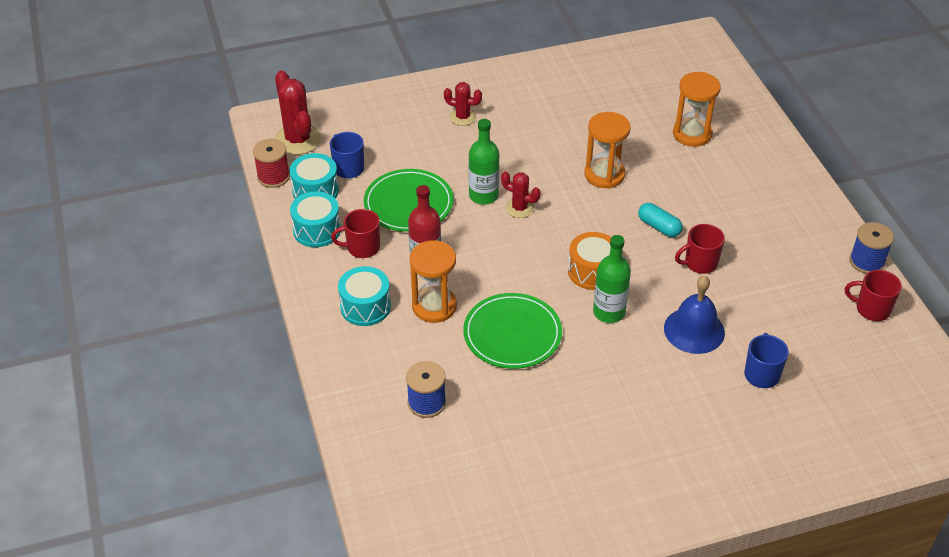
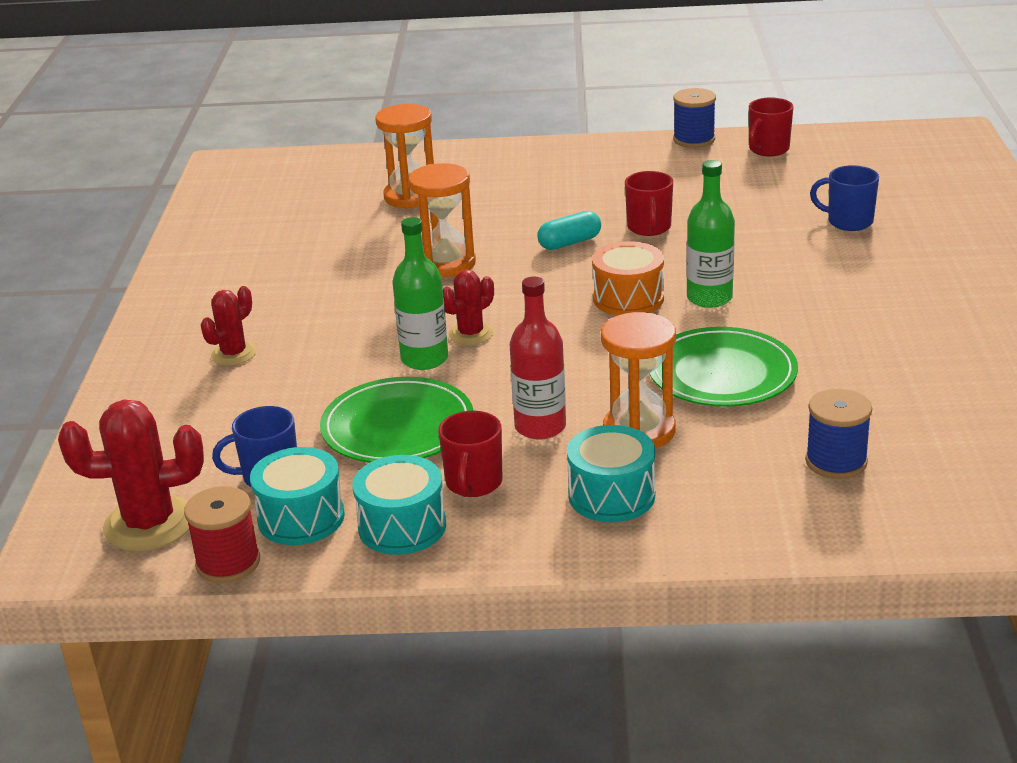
camera: 70 degrees left, 15 degrees down
(694, 330) = (763, 249): blue bell -> none

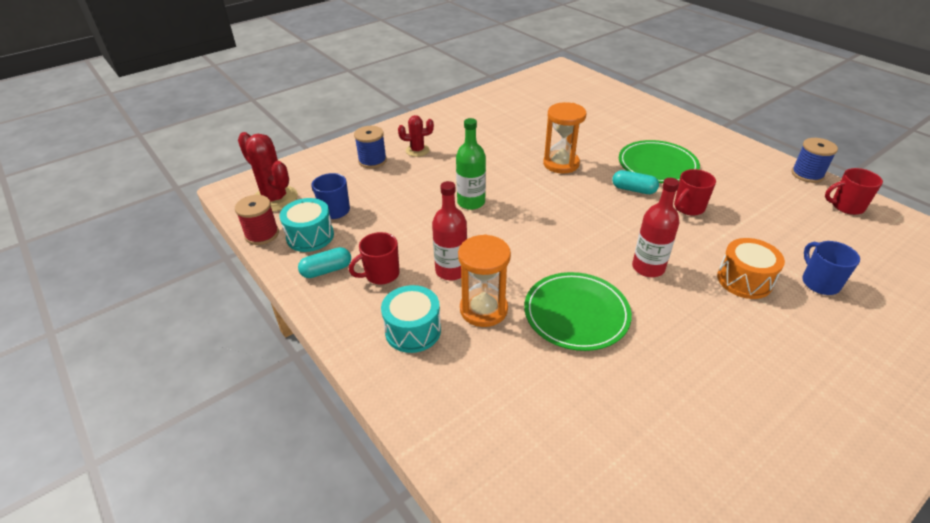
camera: 50 degrees right, 10 degrees up
(397, 427) = (406, 225): green plate -> green plate (657, 165)
(402, 527) = (326, 270): turquoise drum -> turquoise capsule
(411, 197) = (605, 123): orange hourglass -> none
(471, 334) = (509, 204): red cactus -> none
(628, 298) = (607, 238): orange drum -> orange drum (744, 280)
(709, 298) = (648, 267): green bottle -> red bottle
(836, 462) = (536, 416): blue spool -> blue spool (372, 161)

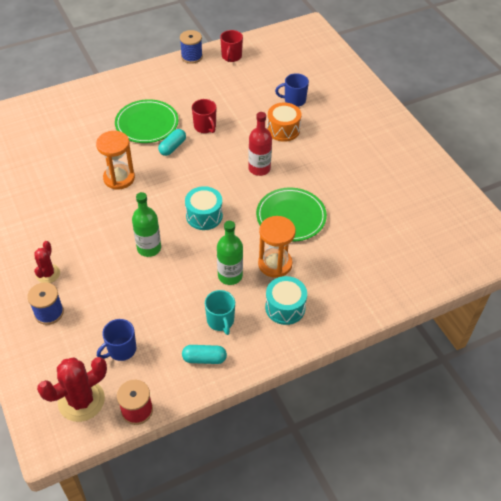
camera: 80 degrees left, 10 degrees up
(310, 236) = (154, 370): turquoise drum -> turquoise drum (204, 216)
(326, 270) = (204, 358): turquoise capsule -> turquoise capsule turned 75 degrees counterclockwise
(381, 274) = (220, 321): red mug -> turquoise mug
(451, 271) = (230, 275): red bottle -> green bottle

